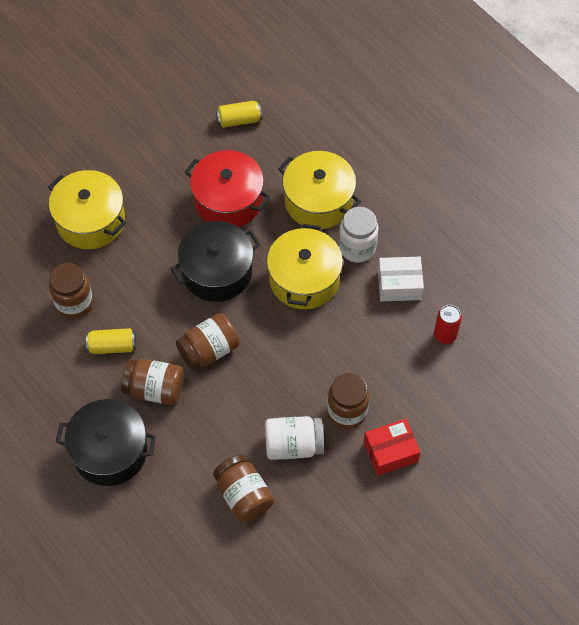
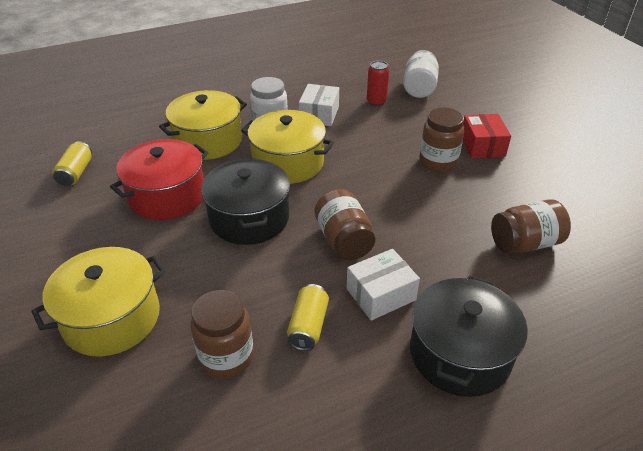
camera: 75 degrees left, 20 degrees down
(155, 389) = (380, 294): brown jar -> white box
(293, 445) = (469, 199): white jar -> white jar (419, 88)

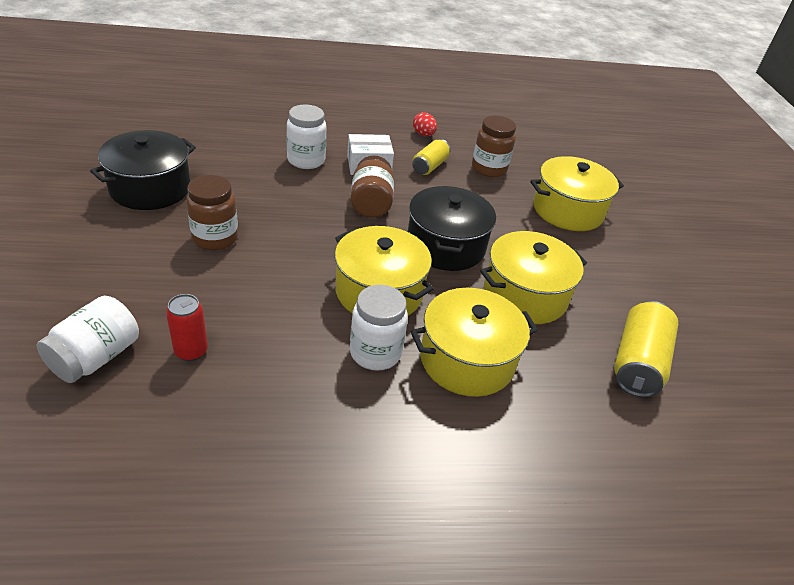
camera: 165 degrees left, 0 degrees up
(76, 173) = (637, 363): yellow can -> yellow can, size x1.61
(167, 196) = (525, 295): red pot -> yellow pot
(319, 114) = (292, 356): white box -> none
(347, 398) = (423, 134): none -> red egg
(452, 272) = (306, 160): none -> white jar
(460, 353) = (344, 129): black pot -> black pot (150, 188)
(482, 146) = (143, 239): red box -> none
(525, 243) = (229, 157): brown jar -> none

